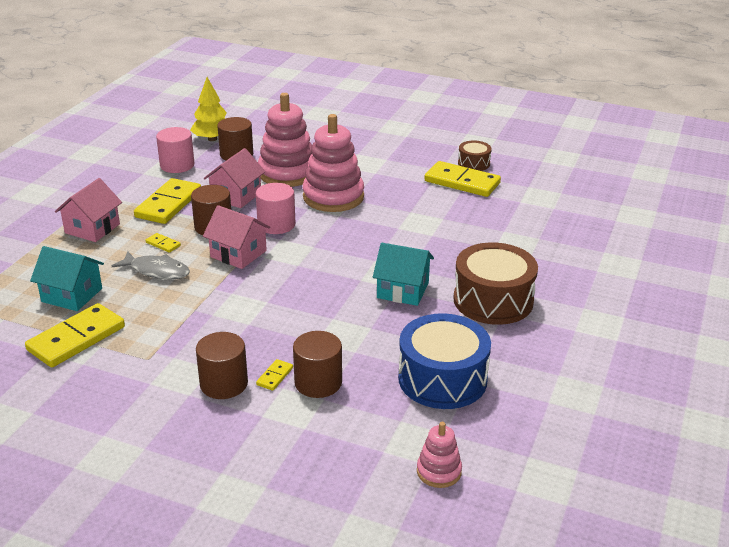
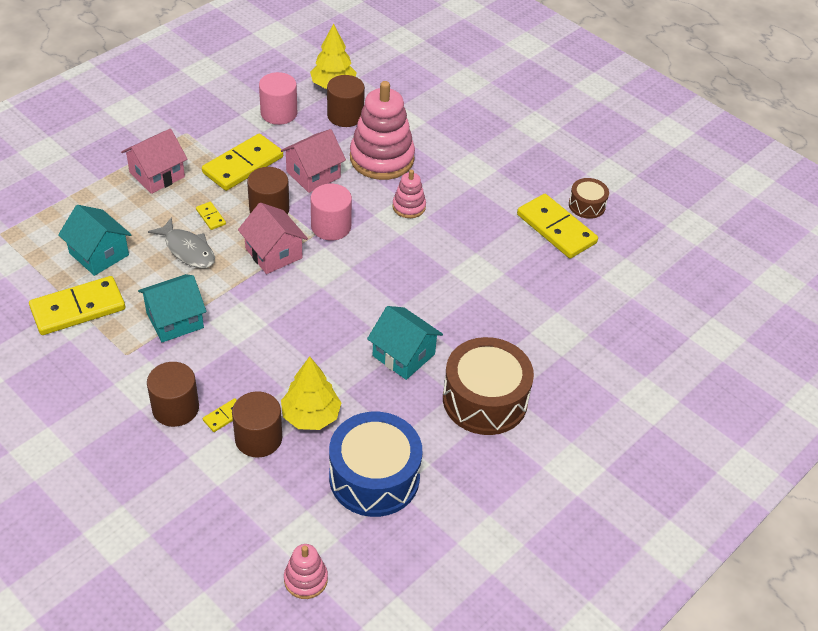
camera: 20 degrees right, 15 degrees up
(178, 322) = (175, 320): none -> turquoise house
(333, 197) = (409, 207): pink stacking toy -> pink stacking toy, size x0.50
(354, 353) = (311, 416): none -> yellow tree

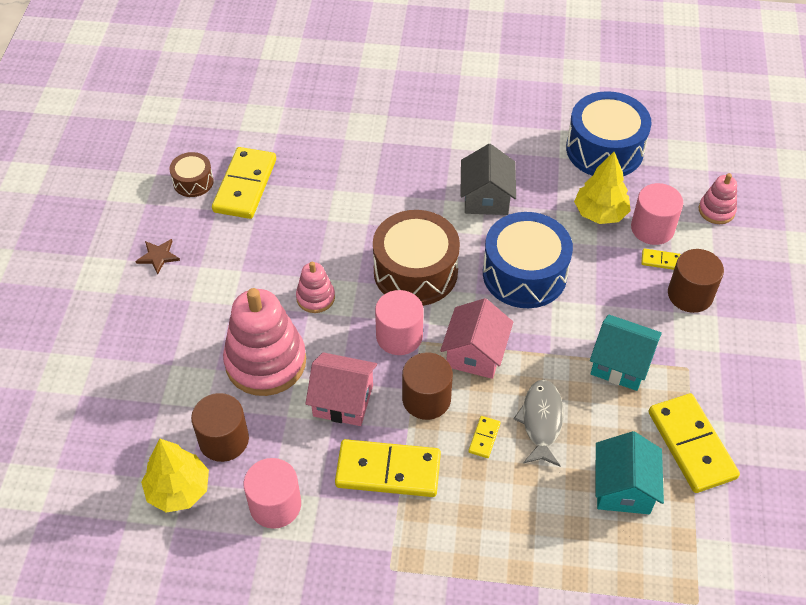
camera: 125 degrees left, 5 degrees up
(78, 309) = (691, 445): yellow domino -> yellow domino turned 45 degrees clockwise
(157, 175) = (478, 536): pink house -> none
(258, 438) = (652, 228): brown cylinder -> pink cylinder
(305, 579) = (710, 136): pink stacking toy -> pink stacking toy (716, 210)
(307, 325) = (524, 274): none -> blue drum
(403, 355) = (486, 198): turquoise house -> grey house
(485, 400) = (475, 132): brown drum -> brown drum (415, 272)
(526, 156) = (158, 256): none -> brown star

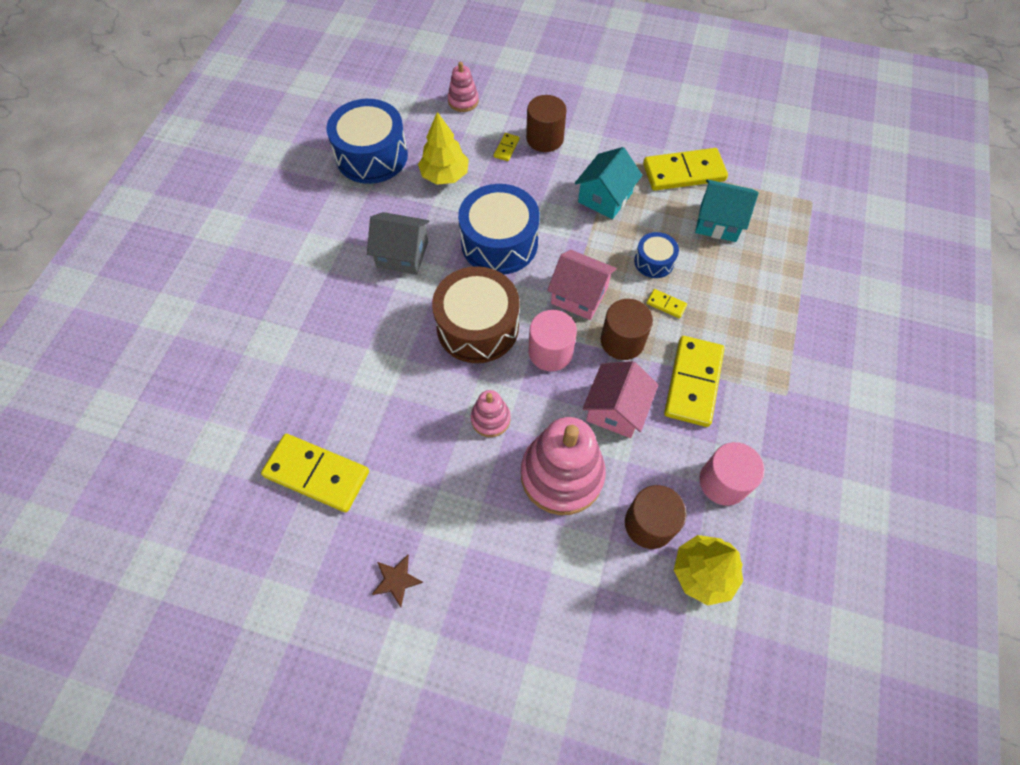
camera: 80 degrees left, 10 degrees up
(193, 182) = (292, 532): brown drum -> none
(541, 421) = (654, 261): grey fish -> blue drum
(652, 228) = (471, 145): pink cylinder -> none

